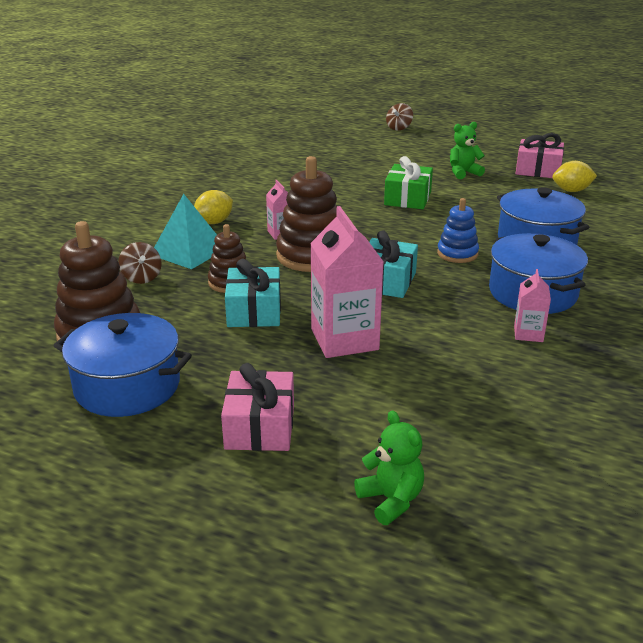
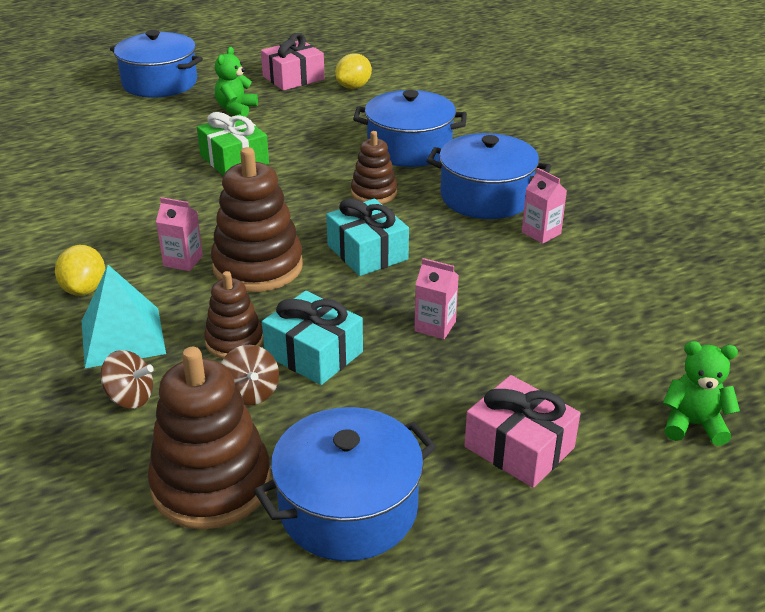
camera: 50 degrees left, 5 degrees up
(344, 339) = (435, 326): pink carton -> pink carton, size x0.50
(399, 128) = (81, 85): brown spinning top -> brown spinning top (250, 393)
(445, 142) = (160, 83): none -> blue pot
(457, 254) = (374, 193): blue stacking toy -> brown stacking toy

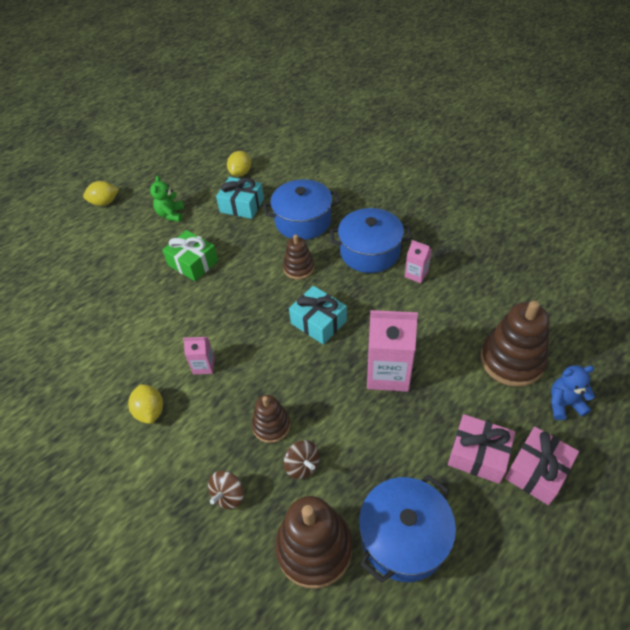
camera: 15 degrees left, 15 degrees up
(123, 337) = (197, 445): turquoise pyramid -> none
(130, 398) = (228, 495): brown spinning top -> brown spinning top turned 120 degrees clockwise
(160, 83) = (104, 202): blue pot -> yellow lemon
(258, 266) = (255, 356): brown stacking toy -> brown stacking toy (511, 360)
(293, 78) = (196, 174): pink gift -> pink gift (537, 471)
(314, 353) = (325, 419): turquoise gift -> turquoise gift (242, 205)
(435, 326) = (388, 373): pink carton -> pink carton, size x1.98
(693, 424) = (564, 404): green teddy bear -> blue teddy bear

